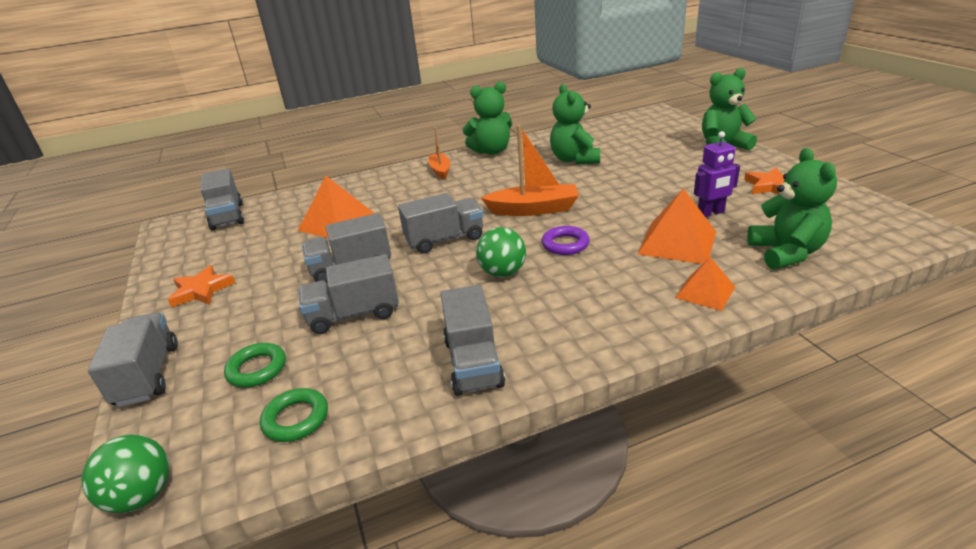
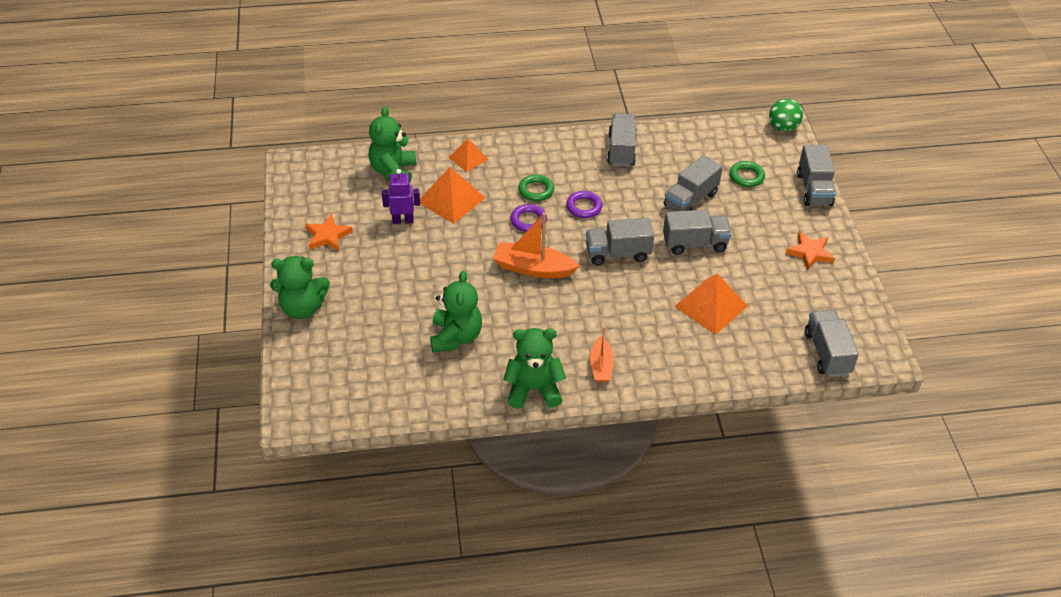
camera: 170 degrees left, 15 degrees up
(296, 419) = (717, 144): green ring -> green ring (536, 190)
(354, 314) = (690, 200): grey truck -> grey truck turned 135 degrees clockwise
(502, 272) = (584, 207): green ball -> purple ring

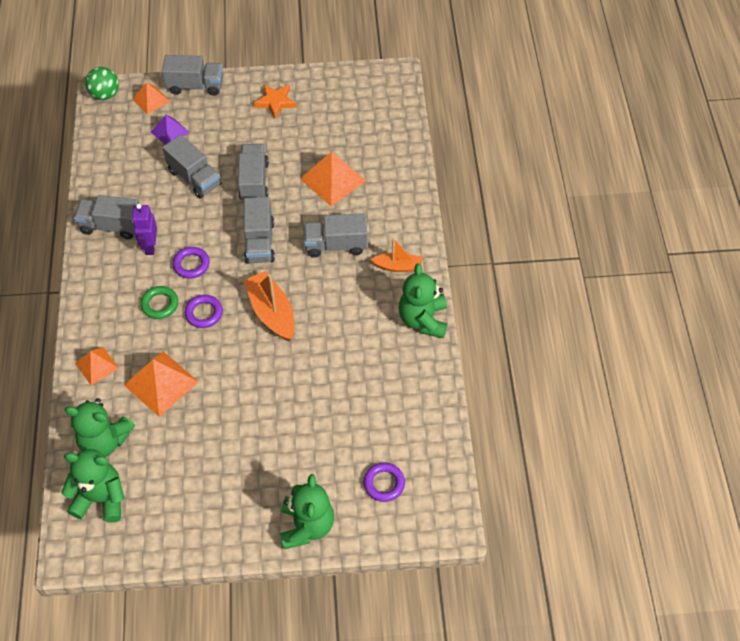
camera: 85 degrees left, 10 degrees up
(328, 236) = (200, 506): orange star -> none
(342, 362) = (384, 483): none -> purple ring
(403, 220) = (186, 430): purple robot -> purple robot (150, 246)
(456, 337) = (356, 381): green teddy bear -> green teddy bear (101, 498)
(533, 268) = (272, 312): orange boat -> orange boat turned 135 degrees clockwise
(746, 176) = (170, 132): green ring -> purple pyramid
(785, 159) = (151, 100): none -> orange pyramid
(827, 353) = (391, 110): grey truck -> grey truck (336, 245)

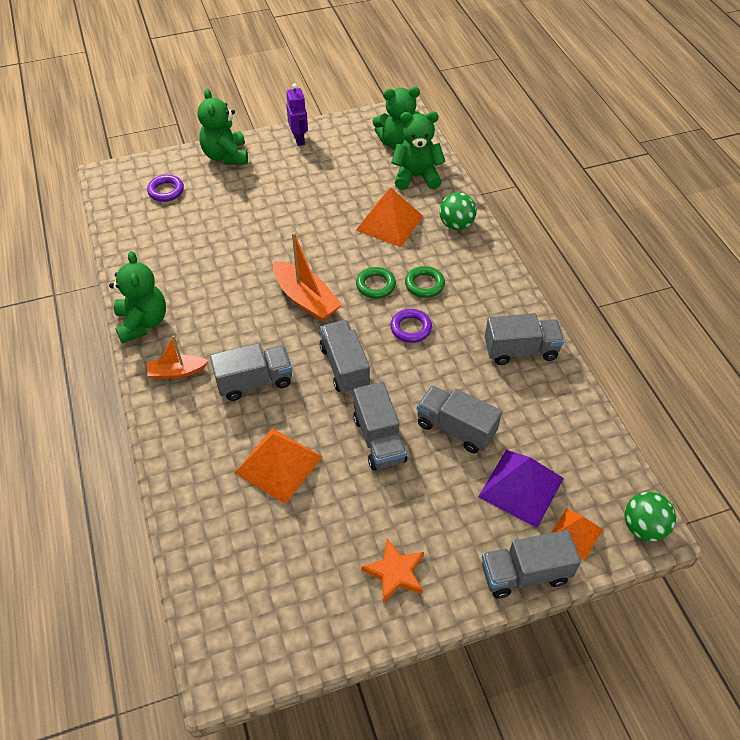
camera: 165 degrees right, 5 degrees down
(96, 365) = (456, 225): orange pyramid -> green ball
(150, 246) = (465, 337): purple robot -> purple robot (299, 139)
(170, 132) = (521, 487): purple pyramid -> purple pyramid, size x1.64
(204, 313) = (375, 285): purple ring -> green ring

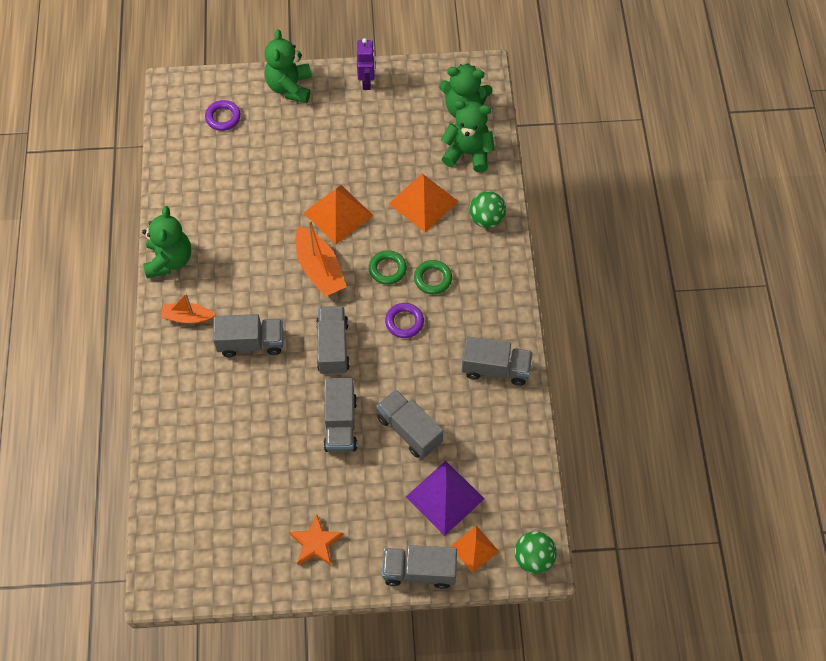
camera: 15 degrees right, 10 degrees up
(278, 465) = (250, 426): orange pyramid -> orange pyramid (338, 214)

